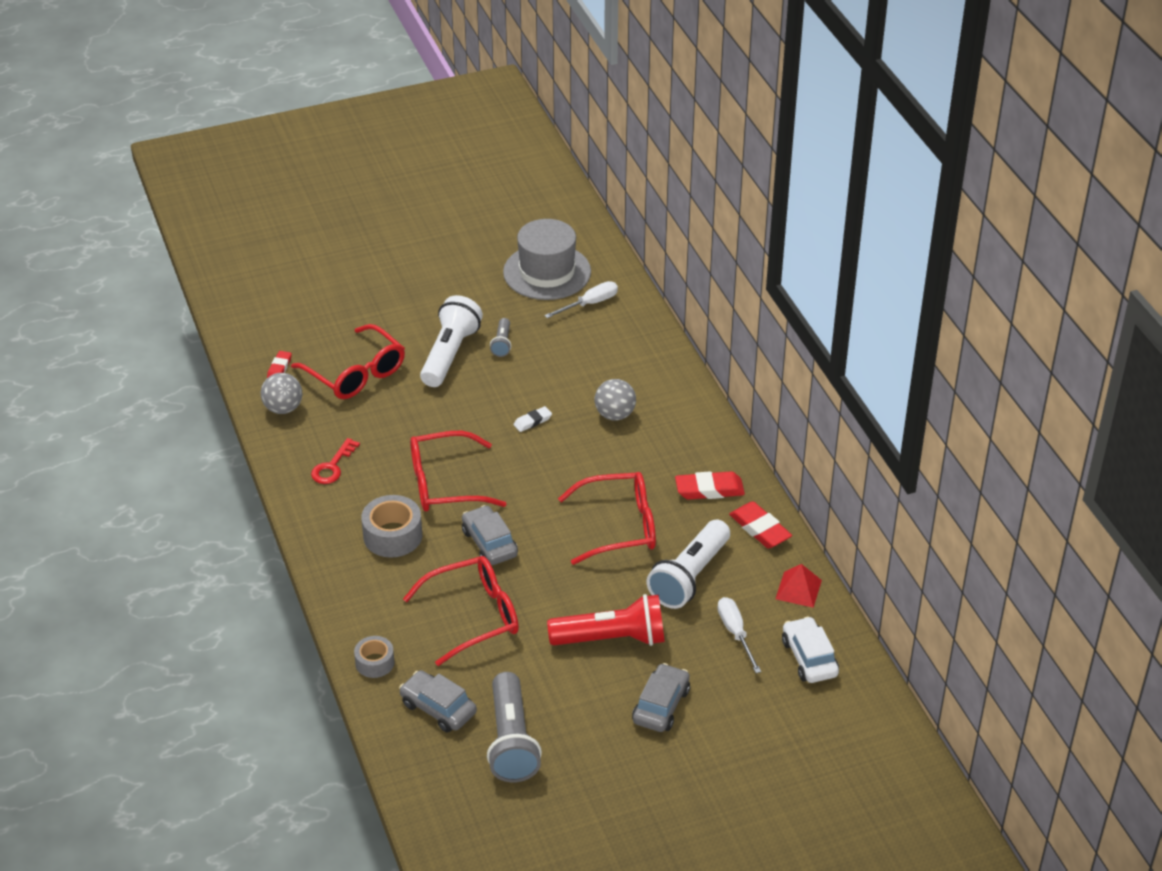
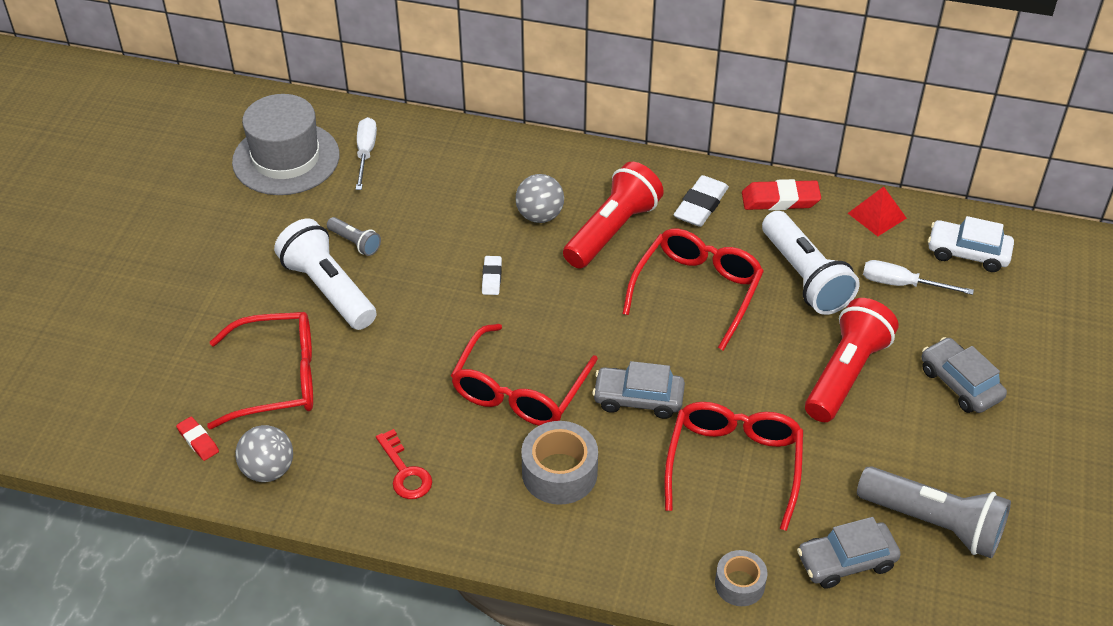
camera: 55 degrees left, 5 degrees up
(637, 457) = (612, 230): none -> red flashlight
(709, 489) = (700, 205): red eraser -> white eraser

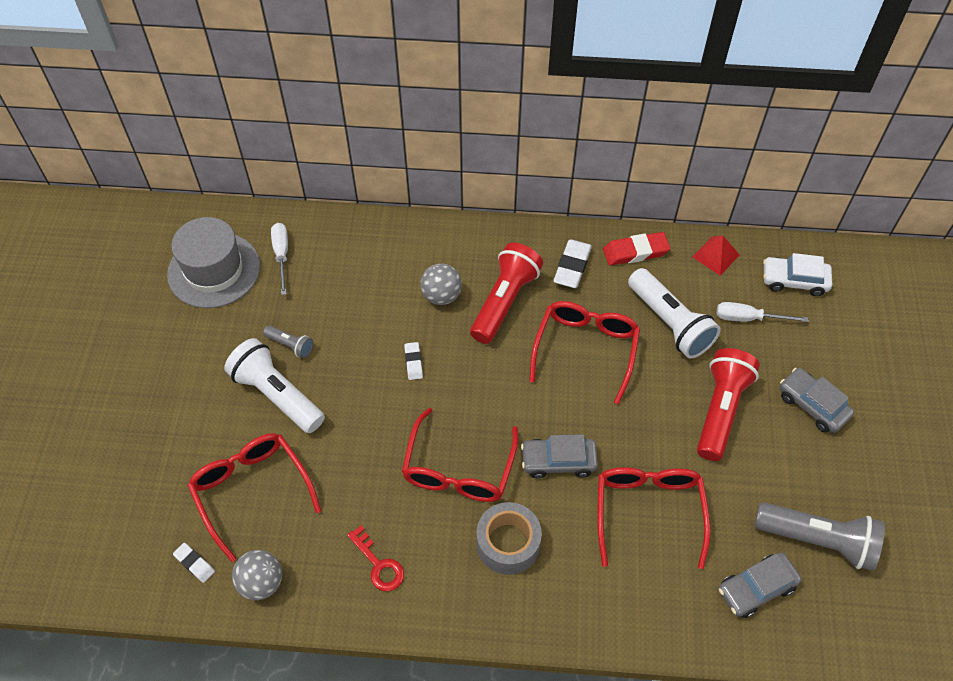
camera: 10 degrees left, 10 degrees up
(198, 441) = (194, 563): red eraser -> white eraser
(278, 379) = (251, 491): red glasses -> red glasses turned 105 degrees counterclockwise
(739, 584) = (676, 625): grey tape -> none

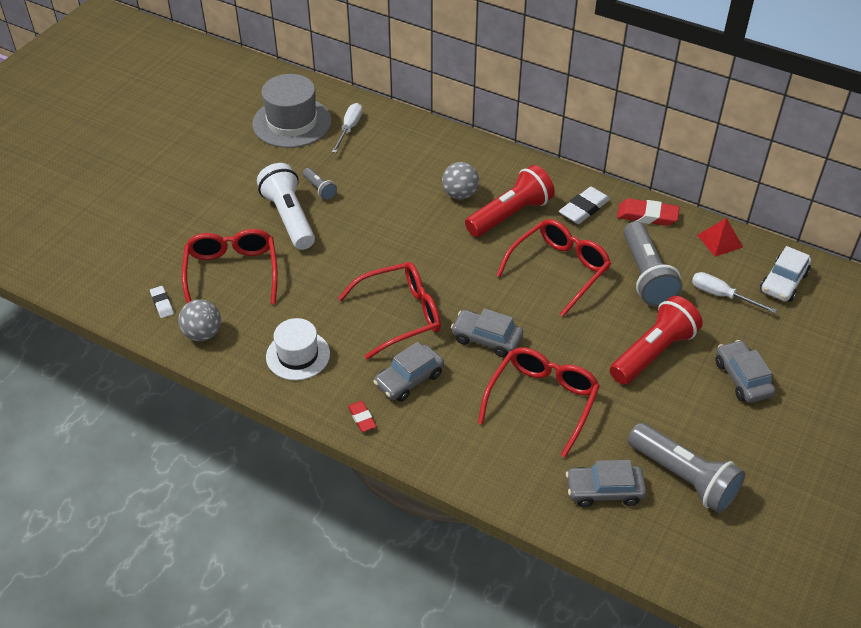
camera: 25 degrees right, 10 degrees down
(379, 565) = (298, 355): red key -> white hat
(413, 362) = (409, 232): white eraser -> none
(458, 469) = (400, 315): red glasses -> red glasses turned 150 degrees counterclockwise
(485, 612) = (362, 418): none -> red eraser
(508, 543) = (409, 379): grey tape -> grey car
(670, 323) = (646, 276): white flashlight -> grey flashlight
(794, 281) = (783, 282): white car -> white car turned 90 degrees counterclockwise

